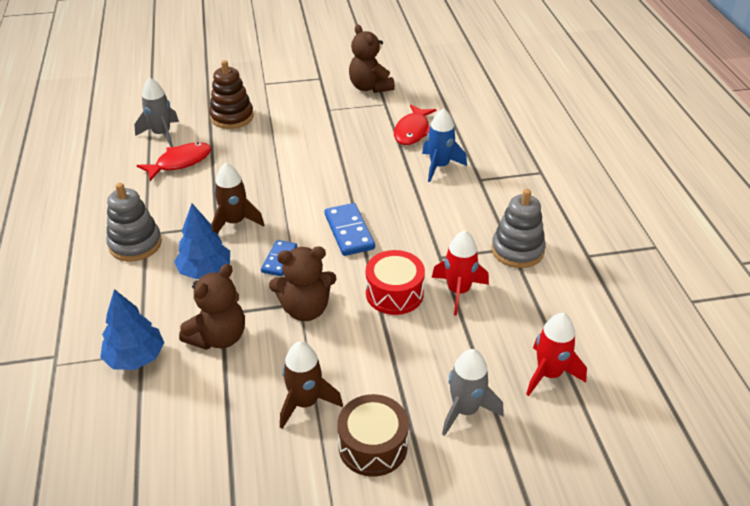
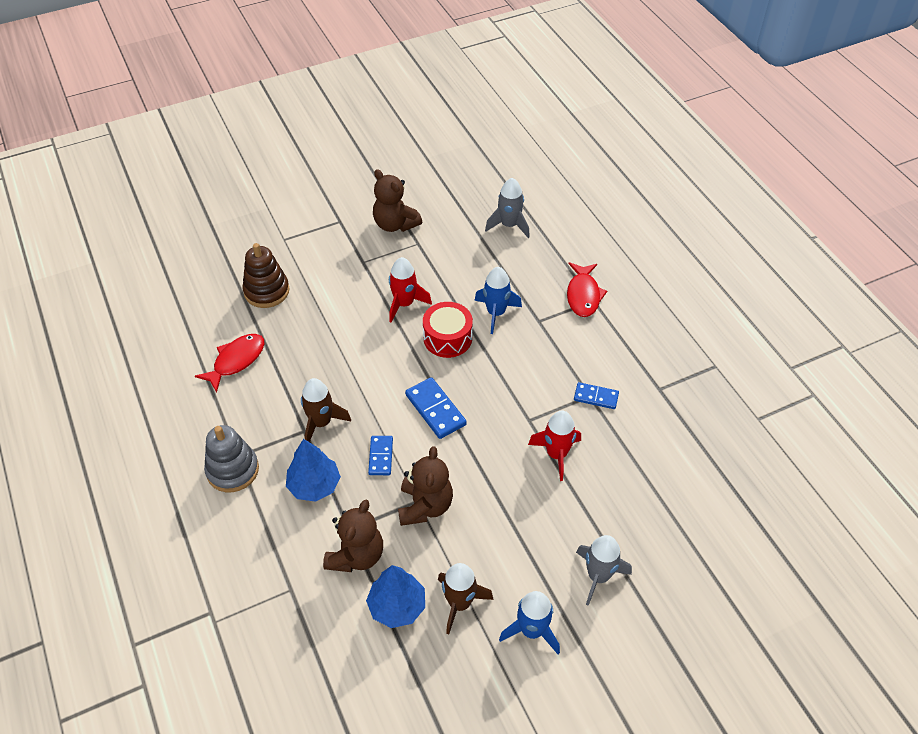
camera: 15 degrees left, 10 degrees up
(135, 358) = (287, 596): blue tree -> blue tree (397, 606)
(161, 134) = (202, 328): grey rocket -> grey rocket (509, 225)
(305, 309) = (425, 506): brown teddy bear -> brown teddy bear turned 60 degrees counterclockwise
(373, 446) = (532, 630): brown drum -> blue rocket
(394, 293) = (500, 470): red drum -> red drum (447, 338)
(413, 131) = (456, 273): red fish -> red fish (583, 295)
(517, 250) = (596, 397): grey stacking toy -> blue domino
(549, 374) = (657, 523): red rocket -> red rocket (404, 304)

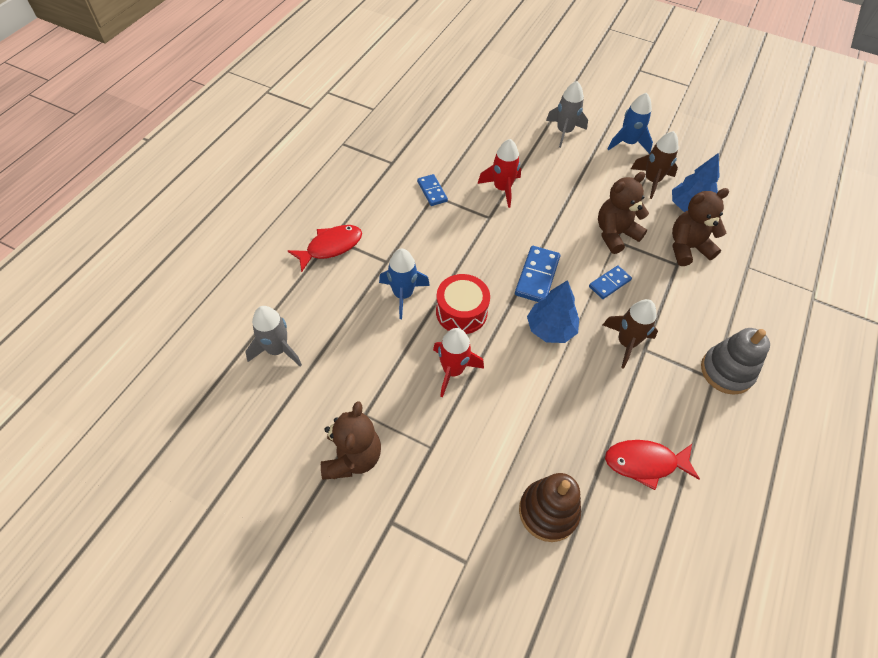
camera: 130 degrees left, 5 degrees up
(314, 485) = (674, 307): blue tree -> blue tree (550, 329)

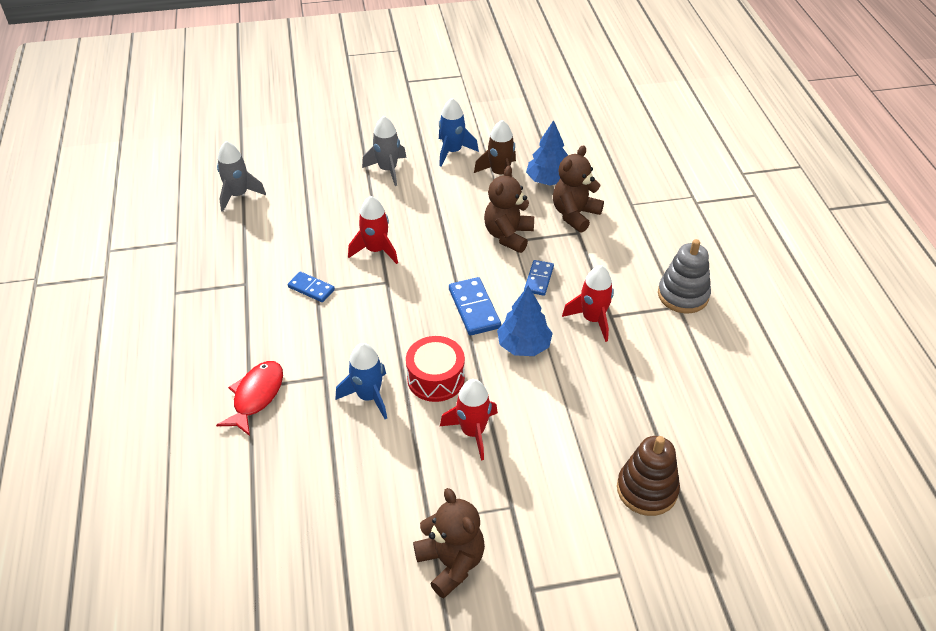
camera: 35 degrees left, 10 degrees down
(277, 350) = (291, 521): grey rocket -> grey rocket (238, 195)
(626, 343) = (592, 319): brown rocket -> red rocket
(645, 463) = (684, 403): red fish -> none

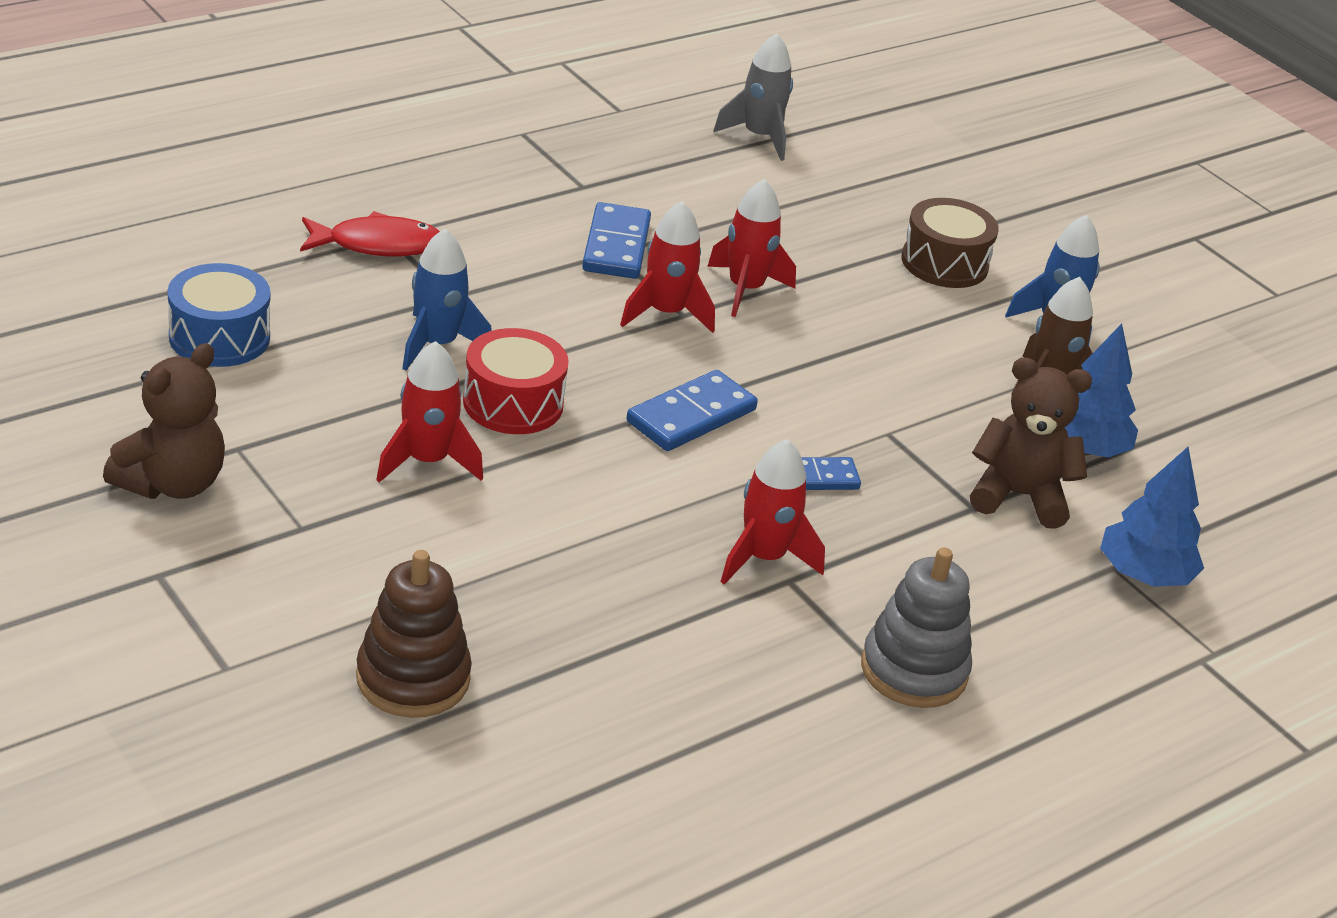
camera: 60 degrees right, 10 degrees down
(311, 288) = (616, 246): blue domino -> blue domino, size x1.54
(315, 502) = (219, 337): none -> blue drum
(383, 289) = (666, 313): none -> red rocket
(388, 170) = (944, 263): grey rocket -> brown drum
(508, 235) = (895, 424): brown teddy bear -> none
(524, 345) = (645, 485): blue tree -> blue tree (1144, 575)

